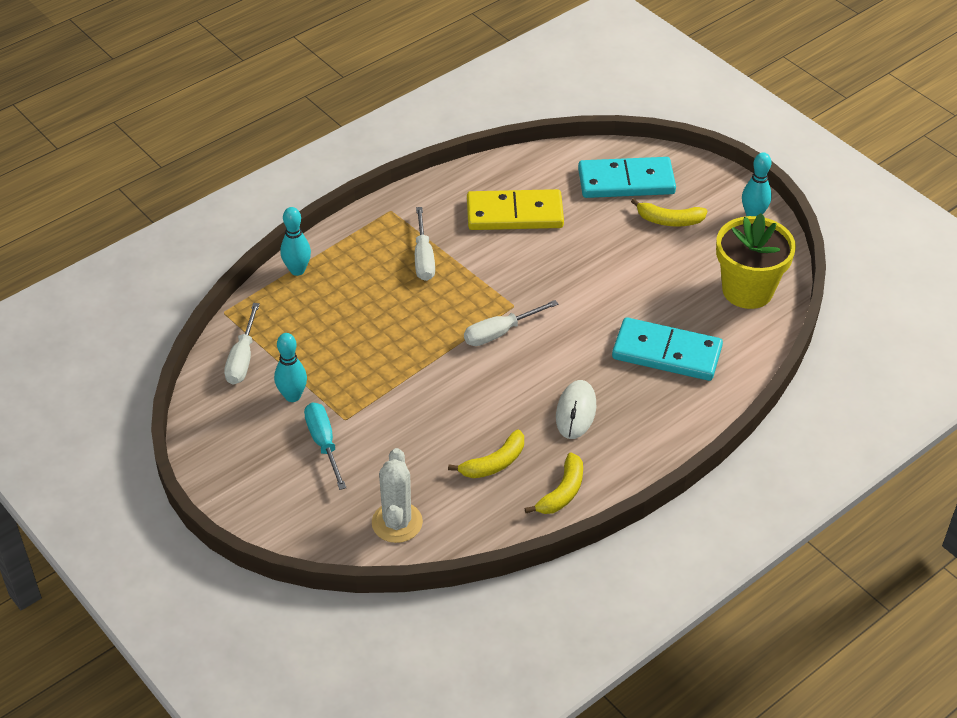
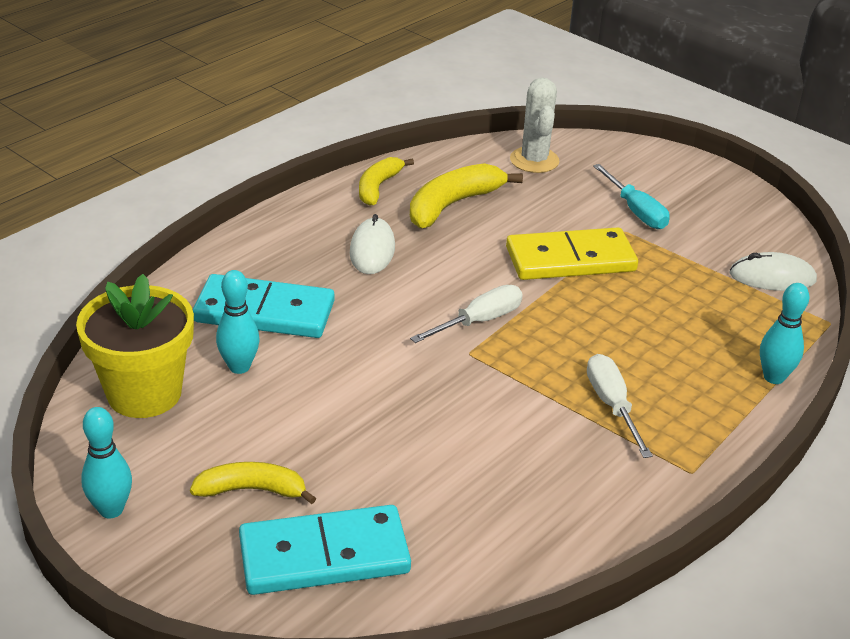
camera: 170 degrees right, 10 degrees down
(242, 358) = (772, 277): white screwdriver -> white mouse
(292, 396) = (693, 247): turquoise bowling pin -> turquoise bowling pin (239, 367)
(494, 463) = (453, 205): yellow banana -> yellow banana, size x1.52
(514, 214) = (499, 481): yellow domino -> yellow domino (570, 259)

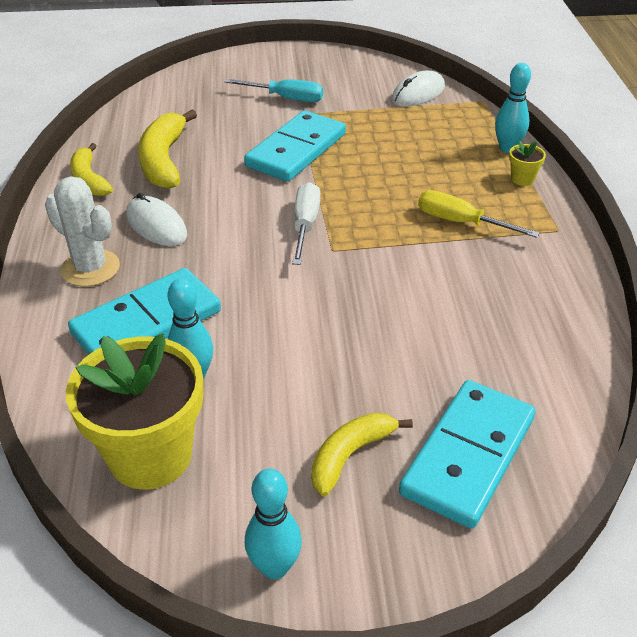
camera: 45 degrees left, 5 degrees up
(534, 160) = (172, 101): white cactus -> white cactus (90, 268)
(570, 259) = (296, 150): yellow domino -> turquoise domino
(612, 405) = (461, 222): white screwdriver -> yellow screwdriver
(738, 411) = (522, 179): none -> yellow flower pot

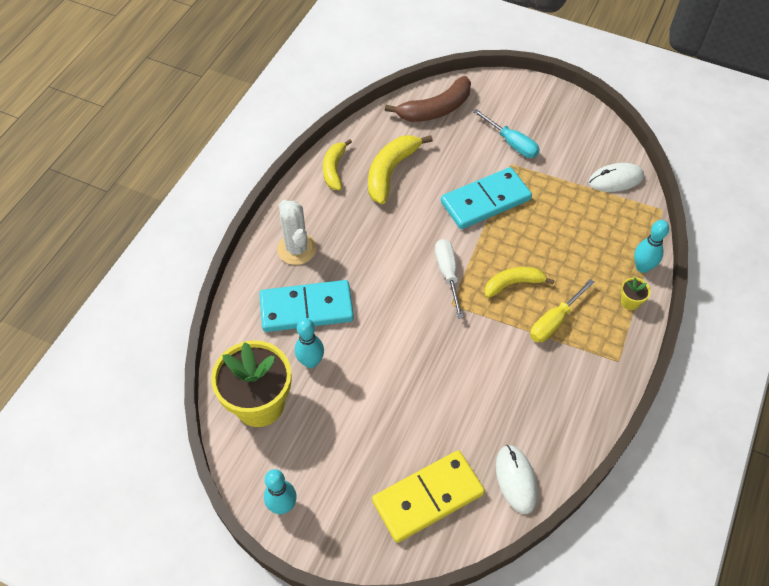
camera: 30 degrees right, 15 degrees up
(156, 225) = (354, 230): white mouse -> white mouse (516, 479)
(178, 97) = (435, 109): none -> brown banana
(305, 225) = (447, 274): white screwdriver -> white screwdriver turned 45 degrees counterclockwise
(350, 455) = (363, 461): yellow banana -> yellow banana (513, 284)
(461, 222) = (554, 321): yellow screwdriver -> yellow screwdriver turned 105 degrees counterclockwise
(468, 455) = (428, 497): turquoise domino -> yellow domino

